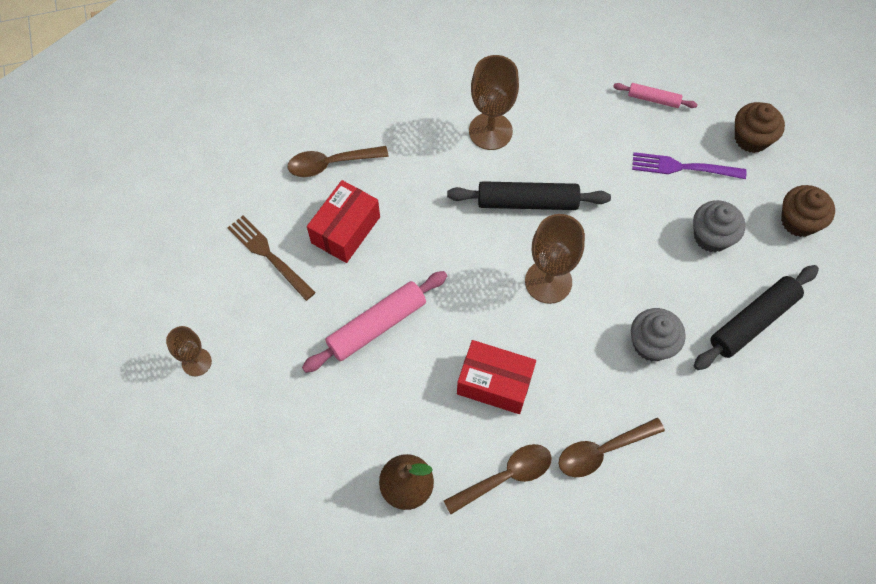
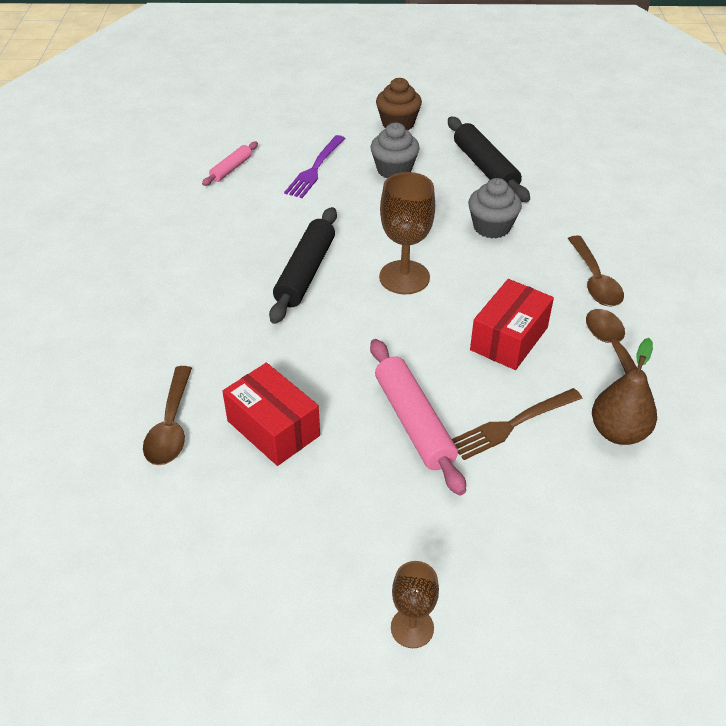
camera: 75 degrees left, 20 degrees down
(269, 255) = (277, 514): brown fork -> brown fork (512, 424)
(490, 131) = (204, 281): brown goblet -> none
(751, 138) = (304, 127): brown cupcake -> none

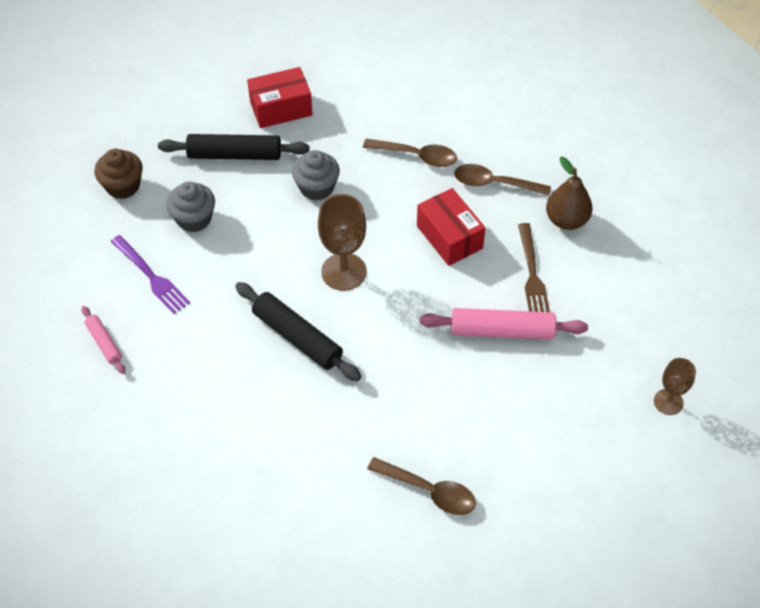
camera: 65 degrees left, 10 degrees up
(273, 428) = (465, 421): red box -> red box (281, 108)

